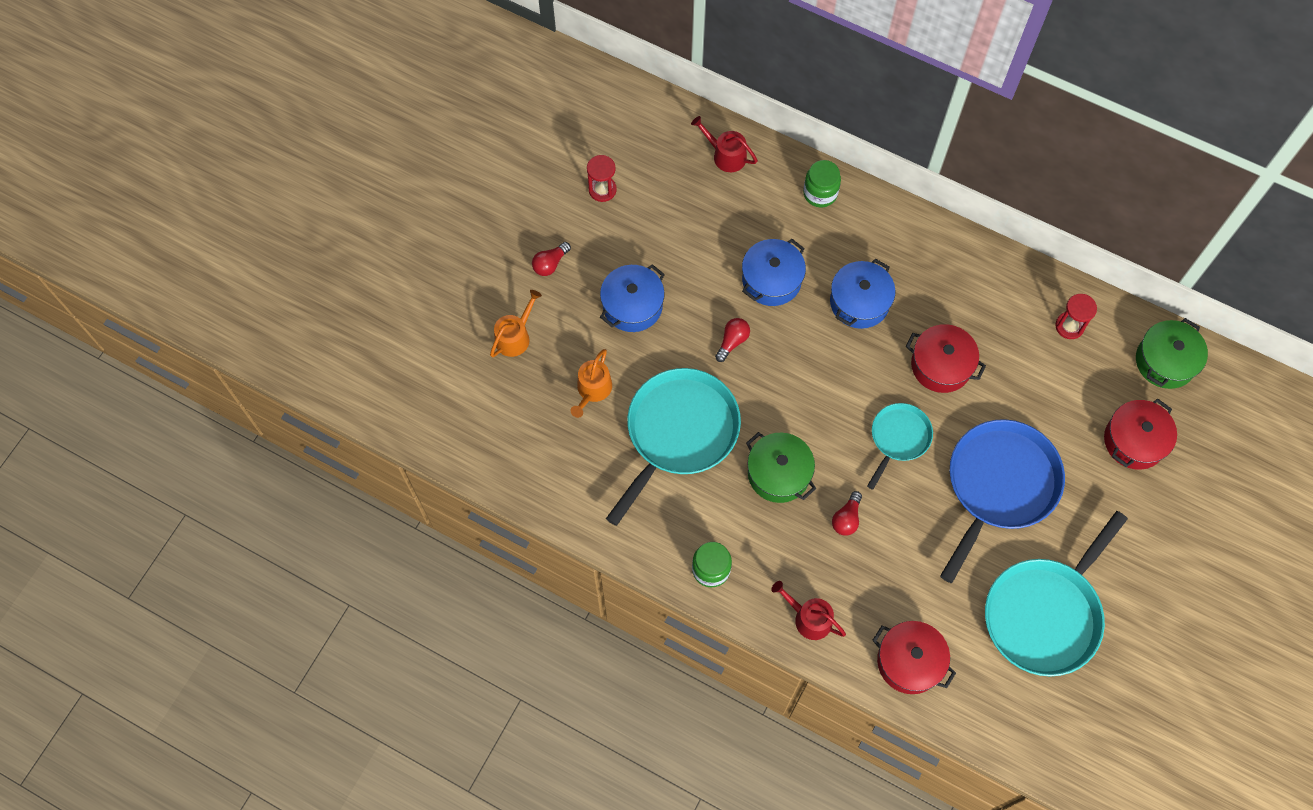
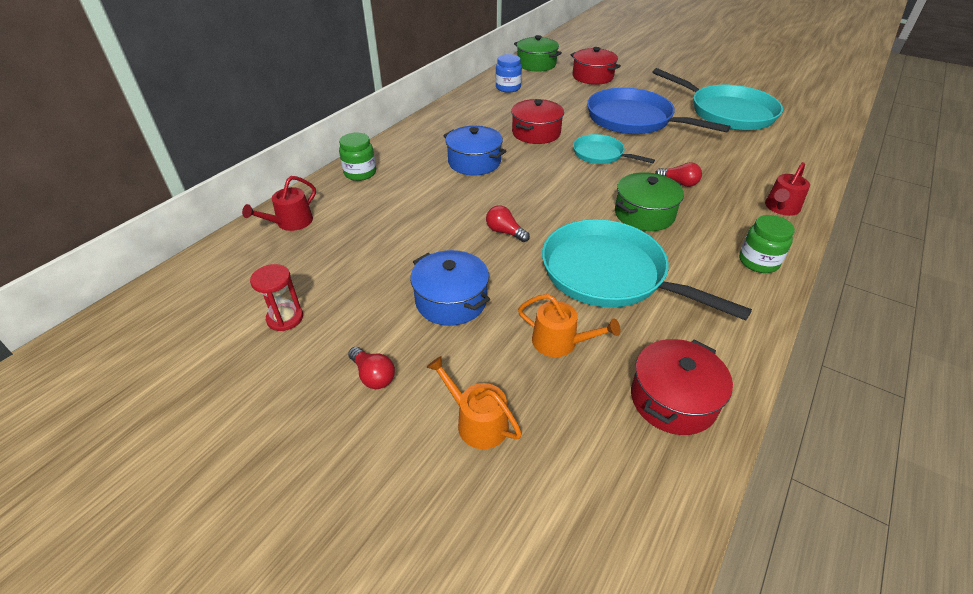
camera: 85 degrees left, 25 degrees down
(771, 280) = (442, 205): blue pot -> none
(909, 661) = (793, 164): red pot -> red pot (673, 400)
(1069, 326) = (508, 88): red hourglass -> blue jar

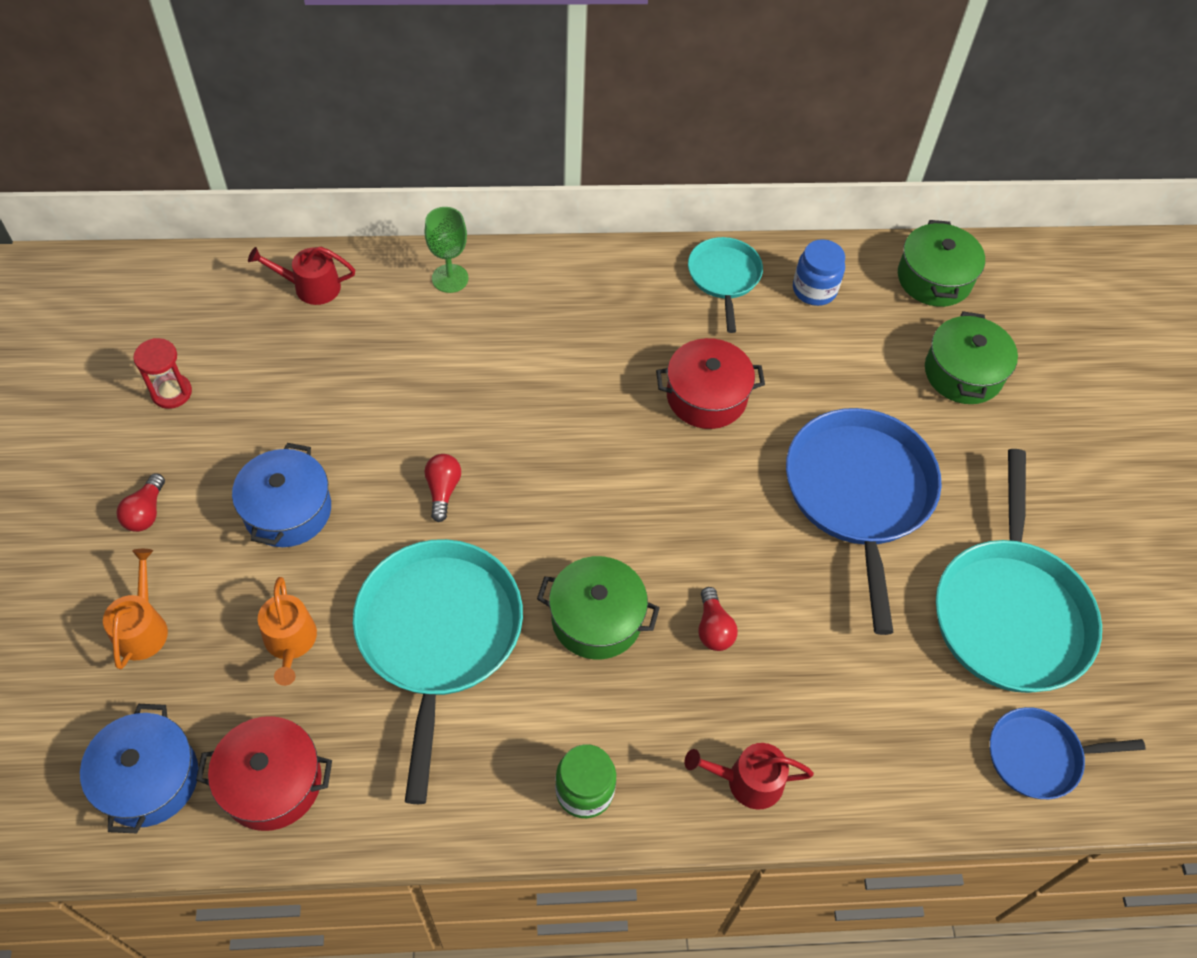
camera: 50 degrees right, 15 degrees up
(360, 173) = (450, 278): green jar -> green goblet
(474, 162) = (569, 373): blue pot -> blue pot (149, 779)
(592, 77) = (963, 373): red pot -> green pot
(600, 154) = (712, 501): turquoise pan -> turquoise pan (724, 277)
(807, 133) = (1038, 756): none -> blue pan

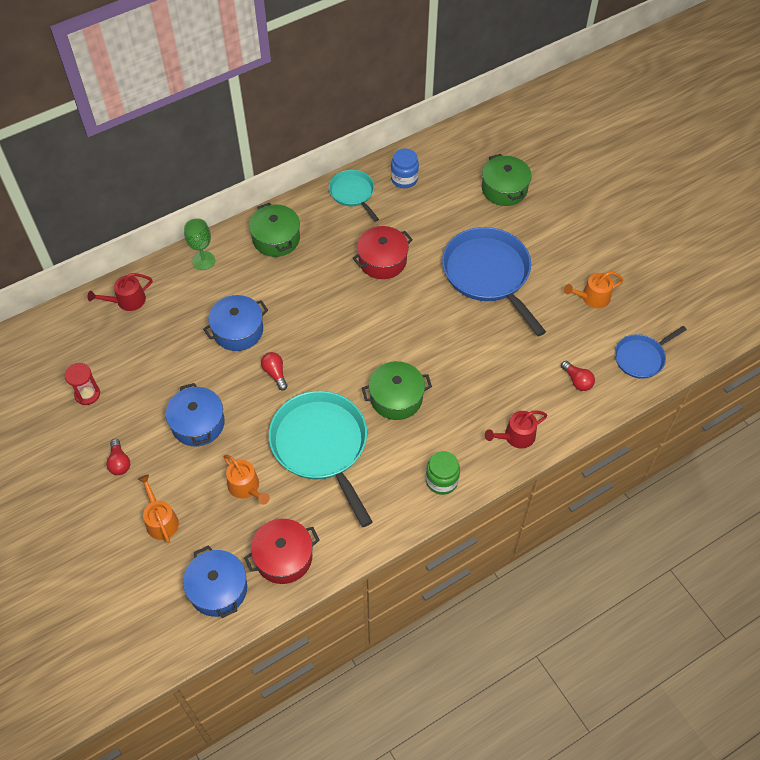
camera: 25 degrees left, 0 degrees up
(432, 401) = (238, 331): none -> blue pot
(713, 628) = (456, 374): red light bulb -> red light bulb (577, 381)
(934, 278) = (462, 146): green pot -> green pot (276, 239)
(1010, 613) = (592, 298): turquoise pan -> orange watering can

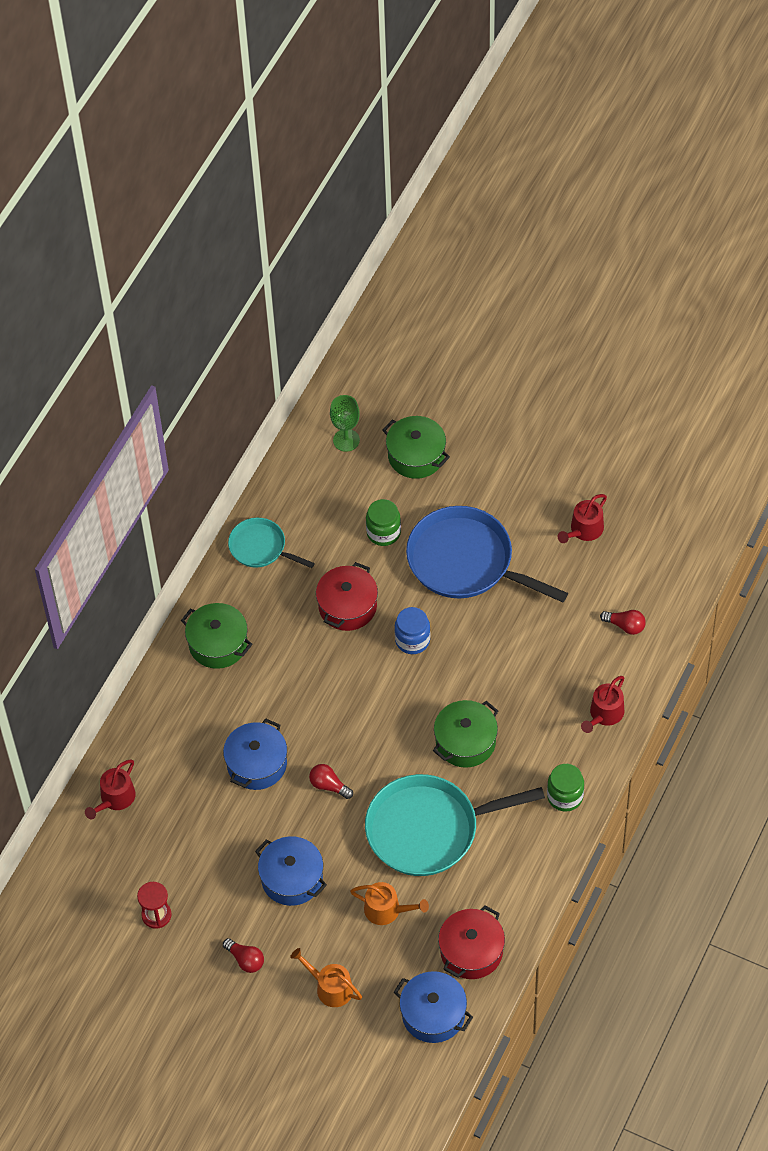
camera: 30 degrees left, 0 degrees up
(203, 261) = (160, 711): green goblet -> green goblet (346, 440)
(321, 445) = (428, 829): turquoise pan -> turquoise pan turned 45 degrees counterclockwise
(404, 179) = (303, 501): blue jar -> blue jar (412, 640)
(444, 226) = (383, 532): none -> green jar
(592, 298) = (584, 530): orange watering can -> red watering can
(641, 357) = (670, 568): blue pan -> none

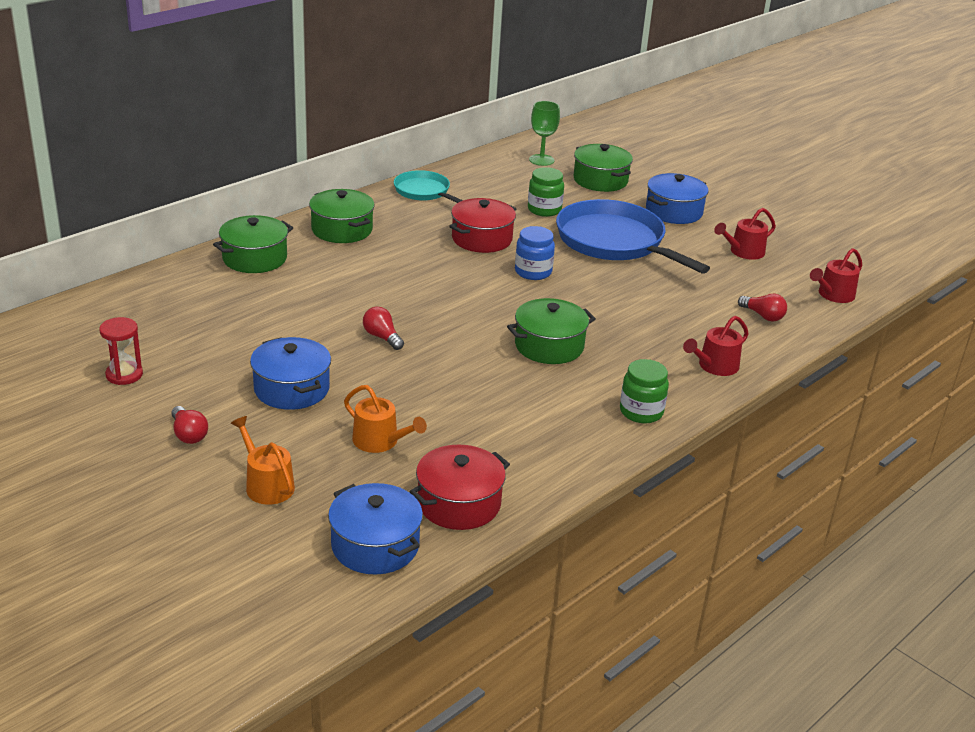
camera: 15 degrees right, 25 degrees down
(115, 798) = (159, 290): red watering can -> red watering can (833, 295)
(167, 720) = (254, 258): none -> green pot
(257, 764) = (319, 305): blue pot -> blue pot (674, 212)
(428, 829) = (469, 394): turquoise pan -> none

